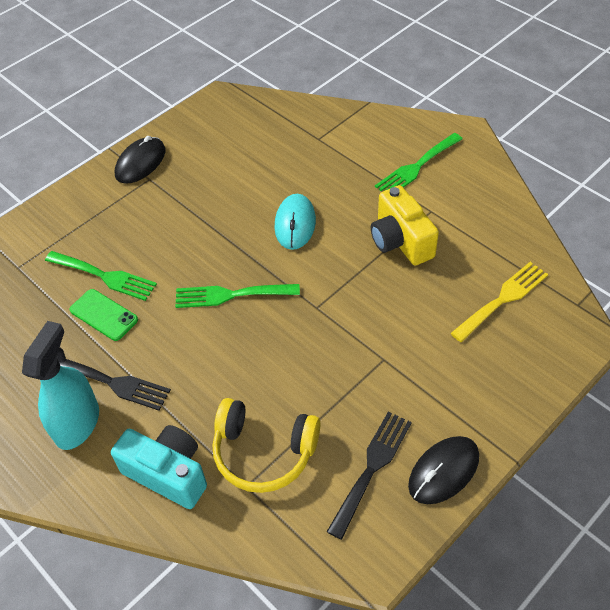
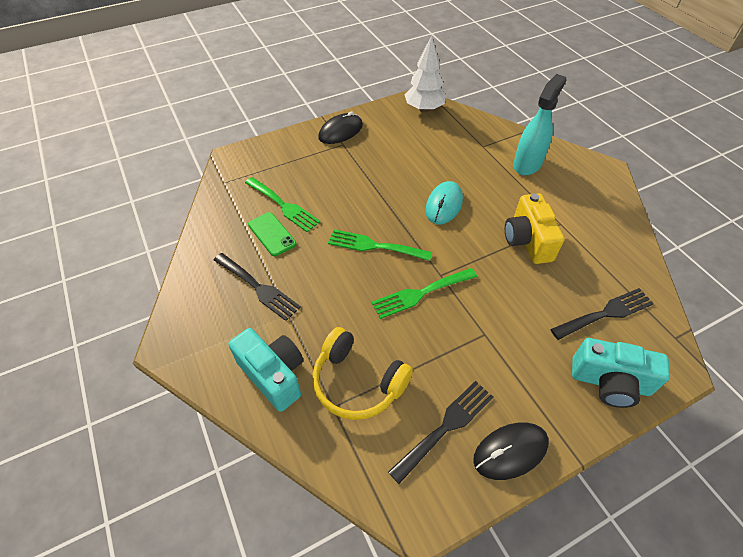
camera: 15 degrees right, 0 degrees up
(77, 423) = (220, 312): turquoise spray bottle -> turquoise spray bottle (527, 164)
(233, 108) = (424, 109): none -> white tree
(416, 167) = (558, 186): green fork -> green fork (420, 293)
(502, 299) = (605, 313): yellow fork -> black fork
(524, 371) = (610, 382): none -> turquoise camera

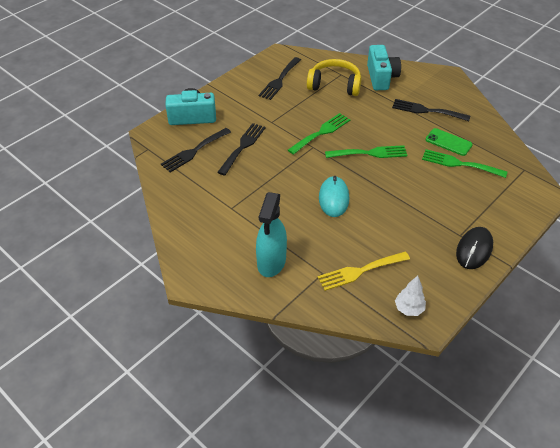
camera: 160 degrees right, 5 degrees down
(273, 375) = (381, 77): turquoise camera -> turquoise camera turned 120 degrees counterclockwise
(424, 109) = (409, 309): white tree -> white tree, size x0.60
(449, 139) = (360, 271): none -> yellow fork
(510, 451) = (244, 79): black mouse -> none
(527, 241) = (256, 186): yellow camera -> none
(535, 301) = (243, 146): none -> black fork

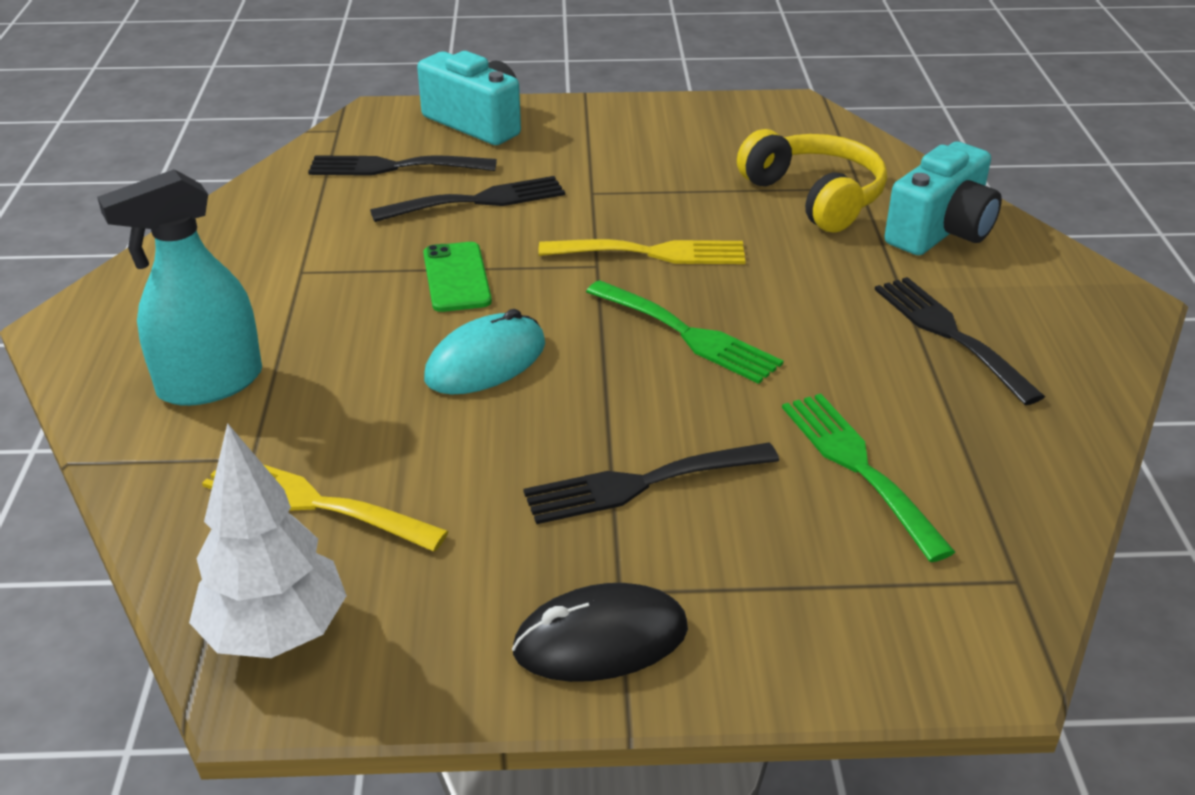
camera: 45 degrees right, 10 degrees down
(279, 80) = (718, 142): black fork -> black fork (641, 484)
(321, 132) = (652, 253): green fork -> yellow fork
(409, 309) = (276, 633): white tree -> white tree, size x1.66
(448, 142) = (902, 414): green phone -> green phone (456, 277)

